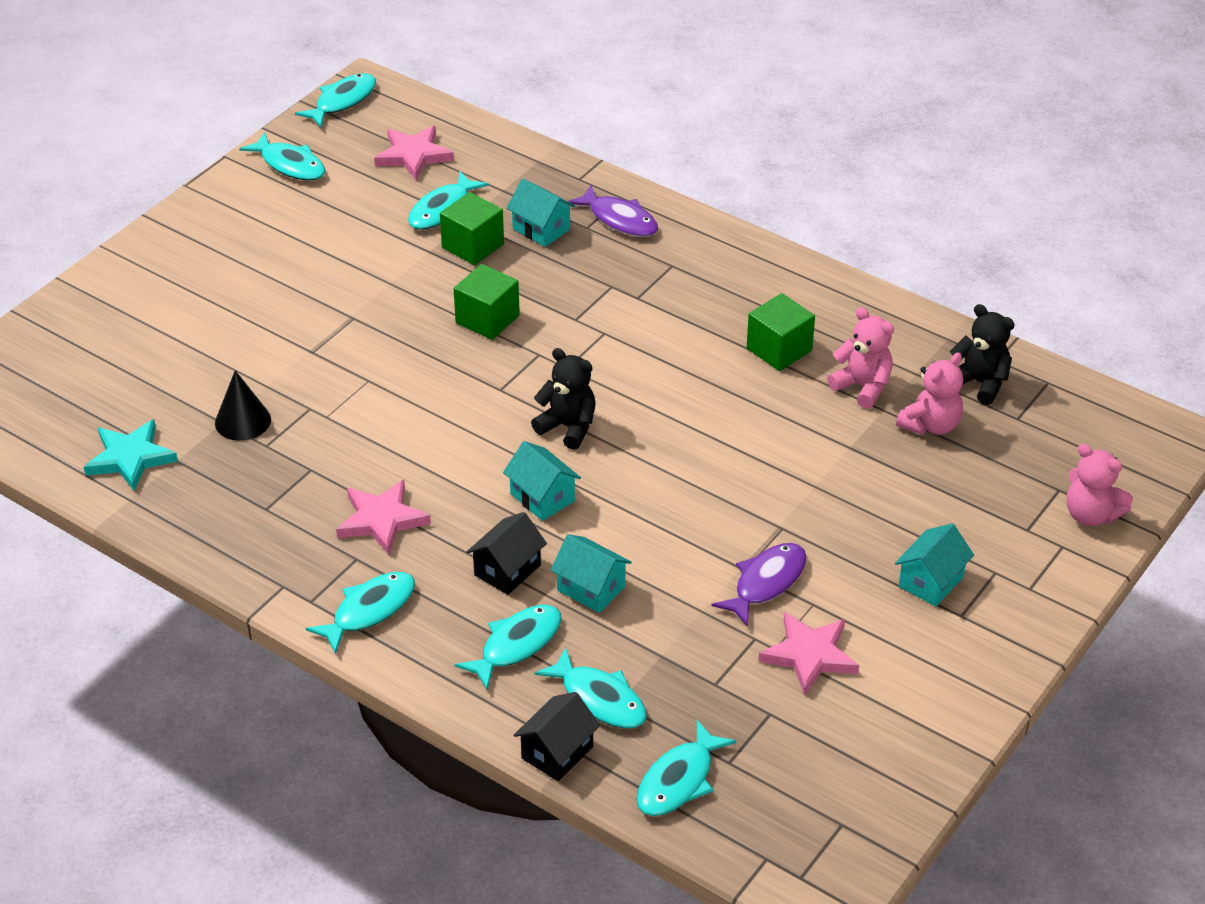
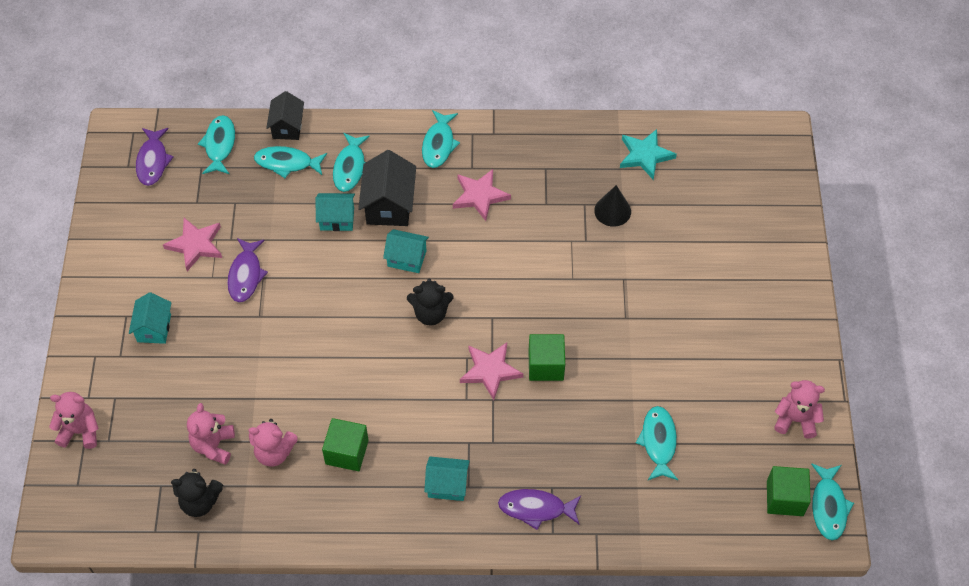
camera: 145 degrees right, 15 degrees up
(290, 165) = (795, 420): turquoise fish -> pink teddy bear
(413, 155) = (726, 482): pink star -> pink star (490, 371)
(473, 246) = (609, 422): green cube -> green cube (785, 498)
(507, 570) = (389, 205): black house -> black house, size x1.52
(541, 229) = (579, 465): turquoise house -> turquoise house (447, 485)
(798, 810) = (153, 161): none -> purple fish

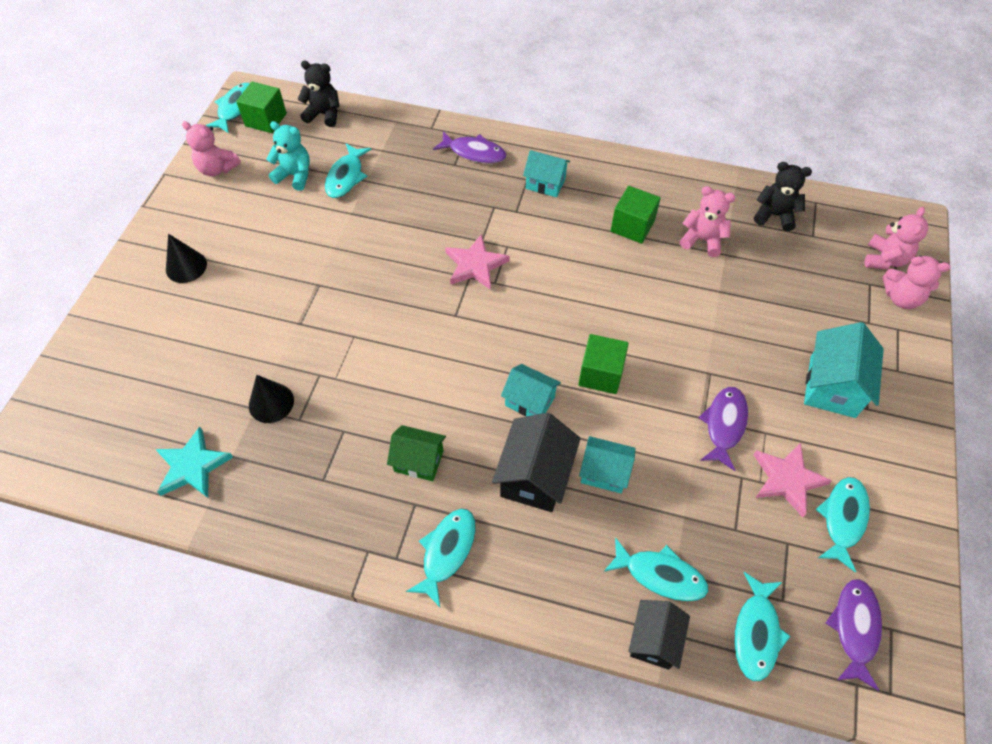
camera: 165 degrees left, 0 degrees up
(154, 328) = (832, 386): turquoise house -> turquoise house, size x1.52
(213, 445) = (762, 257): pink teddy bear -> pink teddy bear (884, 259)
(350, 167) = (574, 545): turquoise fish -> turquoise fish (843, 519)
(430, 313) = (519, 333): black teddy bear -> black teddy bear (324, 114)
(480, 196) = (418, 461): pink star -> green house
(546, 365) = (419, 258): green cube -> green cube (600, 374)
(711, 431) = (295, 175): none -> turquoise teddy bear
(754, 306) = (186, 266): none -> black cone

